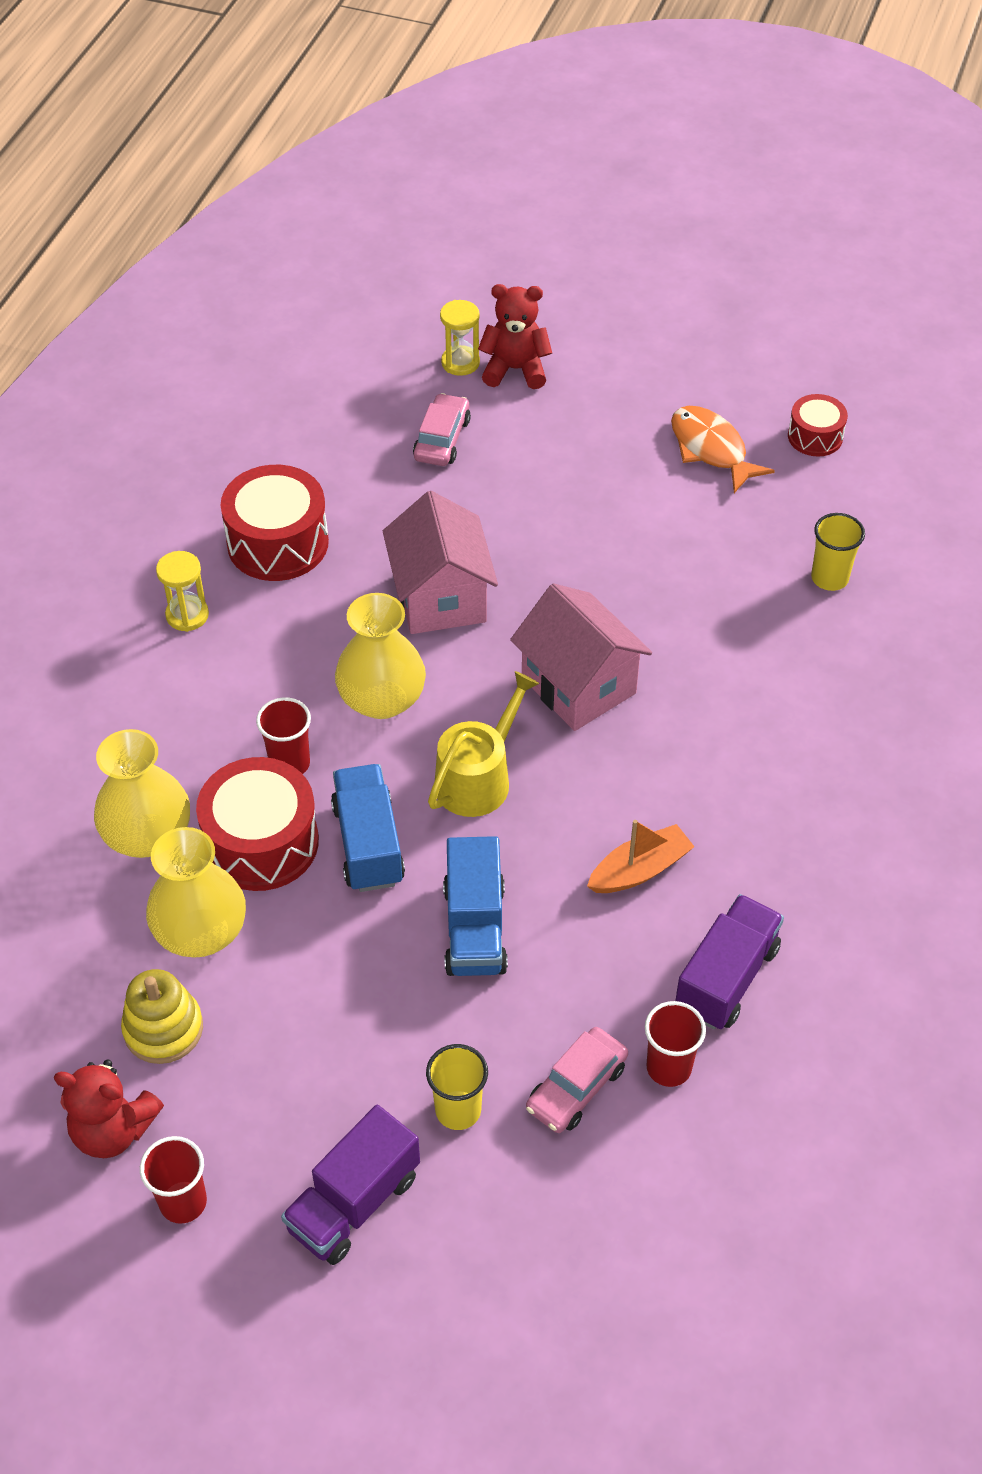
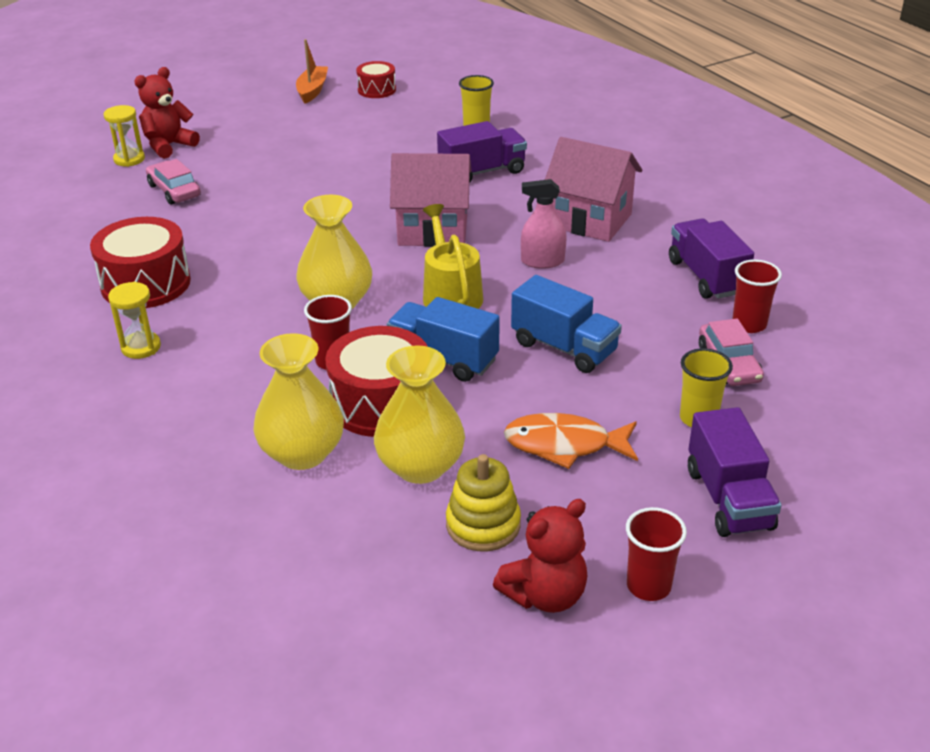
camera: 50 degrees left, 15 degrees down
(440, 597) = (293, 245): pink house -> pink house (590, 220)
(612, 814) = (542, 261): none -> pink spray bottle
(639, 870) = (594, 270): orange boat -> orange boat (312, 90)
(711, 449) = (334, 119): orange fish -> orange fish (564, 445)
(737, 648) = (482, 172): none -> purple truck

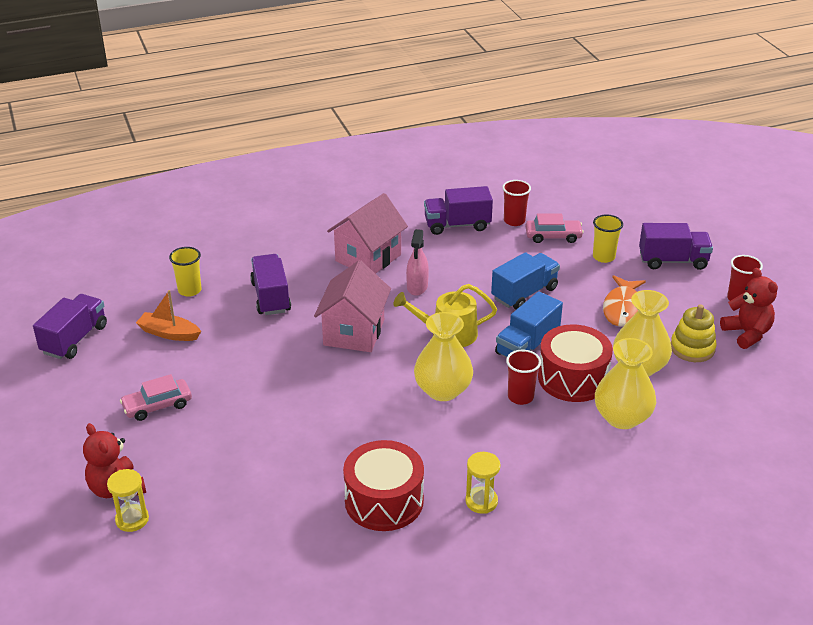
camera: 80 degrees left, 0 degrees up
(174, 191) = (218, 484): pink car -> pink car (157, 405)
(312, 90) = (47, 381): orange boat -> orange boat (169, 333)
(377, 90) = (74, 339): red drum -> purple truck

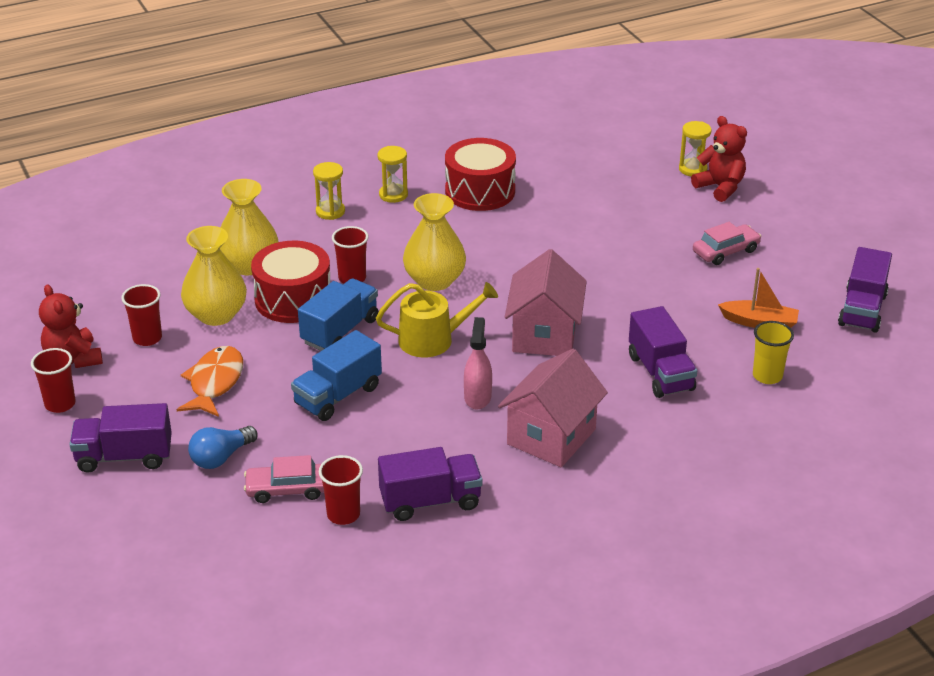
camera: 175 degrees right, 0 degrees up
(550, 481) = (330, 211): none -> yellow hourglass
(603, 257) = (221, 457): yellow cup -> blue light bulb
(692, 348) = (147, 338): yellow stacking toy -> red cup

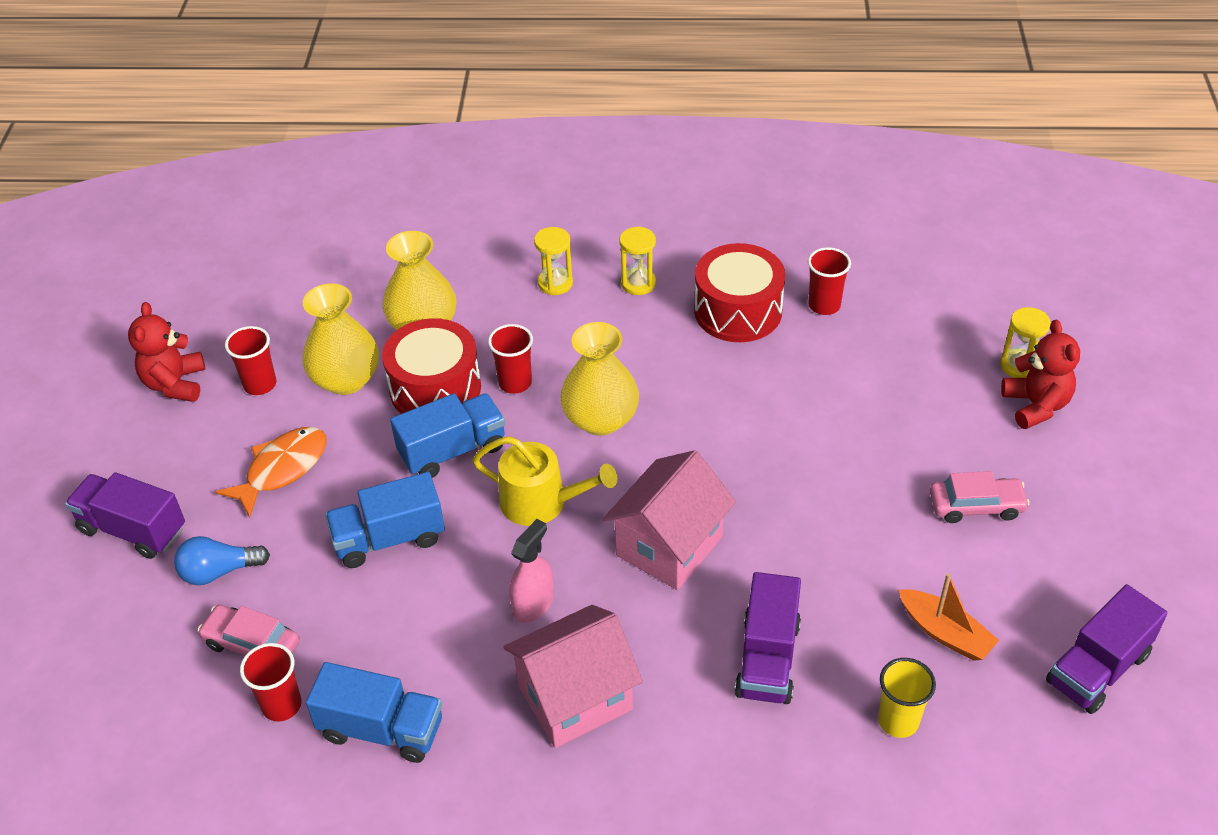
camera: 30 degrees right, 10 degrees up
(60, 404) = (124, 436): red cup -> red cup (824, 305)
(430, 501) = (381, 729): purple truck -> blue truck

